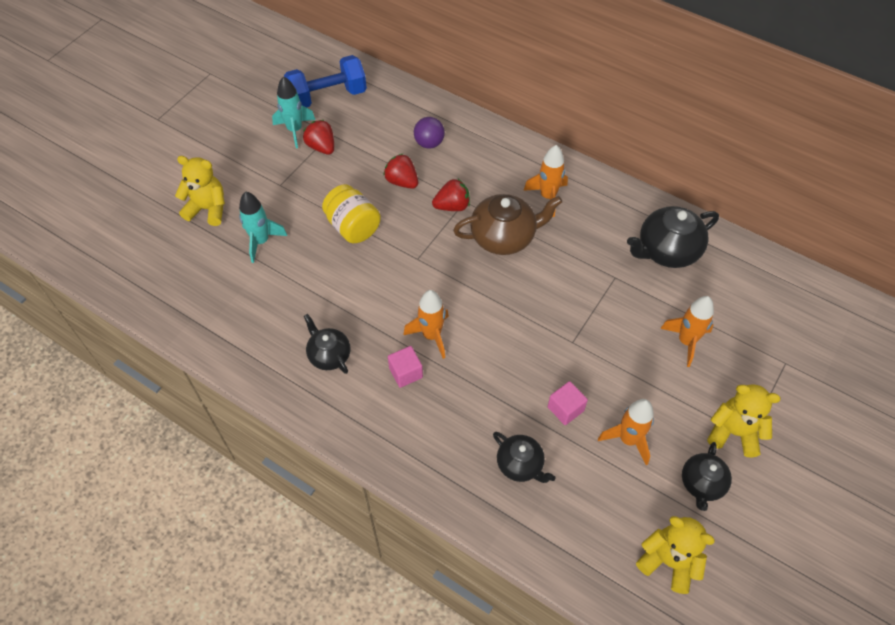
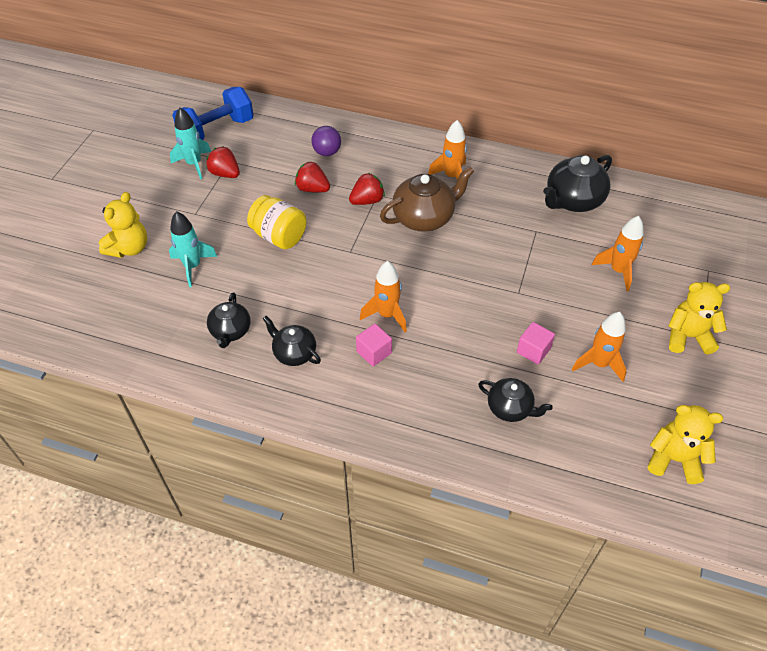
camera: 15 degrees left, 5 degrees down
(208, 209) = (129, 248): yellow teddy bear -> yellow teddy bear turned 120 degrees clockwise
(702, 484) = (677, 386): black teapot -> black teapot (230, 331)

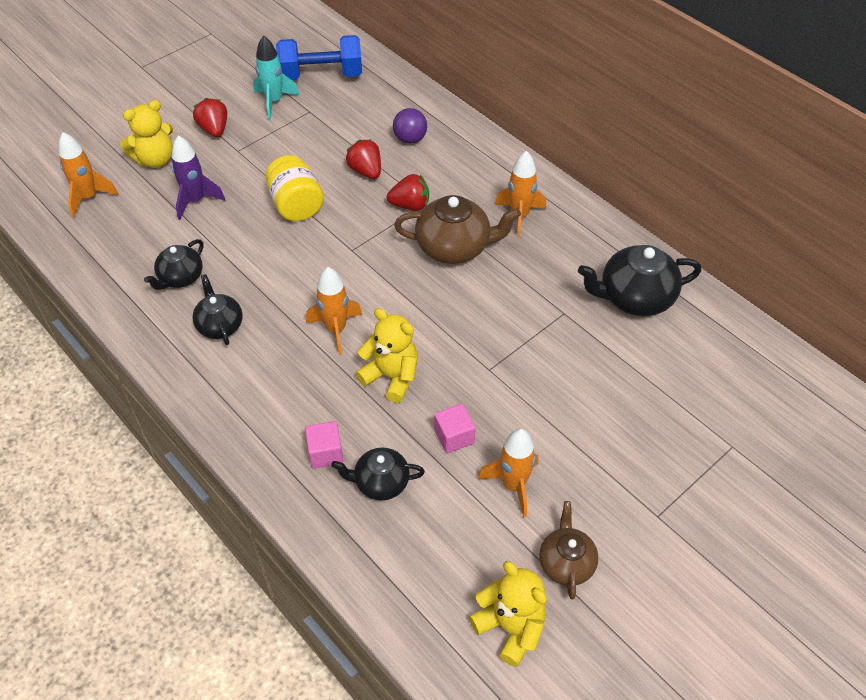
camera: 30 degrees right, 0 degrees up
(192, 266) = (196, 201): turquoise rocket -> purple rocket
(225, 174) = (295, 122): red strawberry -> red strawberry (214, 129)
(374, 352) = (293, 360): pink cube -> pink cube (325, 453)
(510, 408) = (380, 483): black teapot -> black teapot turned 120 degrees clockwise
(618, 271) = (621, 397): orange rocket -> orange rocket (89, 197)
(673, 397) = (566, 563): none -> brown teapot
(687, 336) = (641, 507): yellow teddy bear -> yellow teddy bear (391, 377)

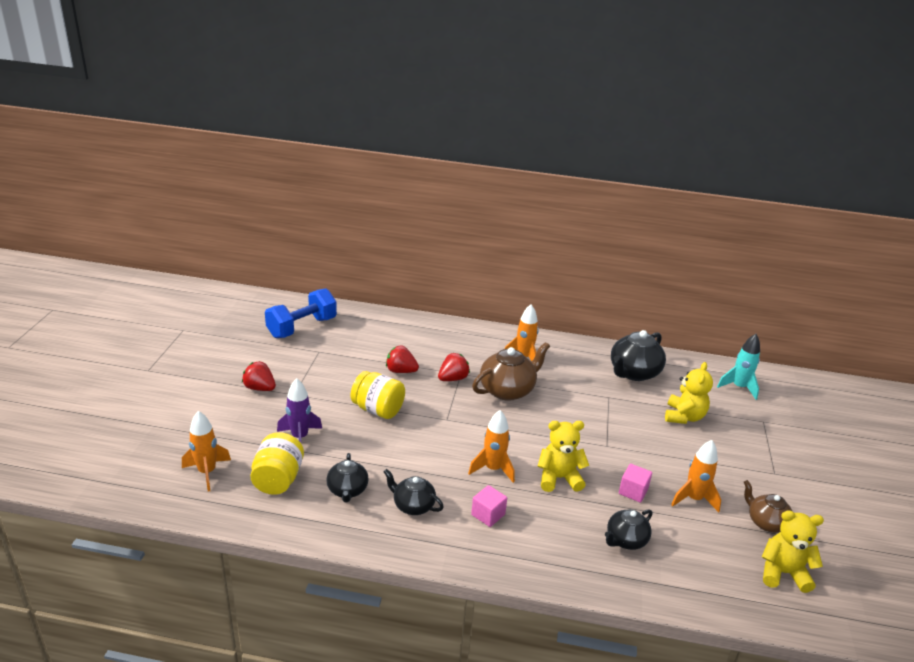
camera: 40 degrees left, 20 degrees down
(136, 235) = (278, 479): none -> yellow jar
(155, 160) = (234, 425): yellow teddy bear -> yellow teddy bear (684, 417)
(274, 101) = (285, 354): turquoise rocket -> turquoise rocket (738, 387)
(325, 453) = (574, 543): pink cube -> pink cube (488, 515)
(410, 139) = (407, 342): purple ball -> none

